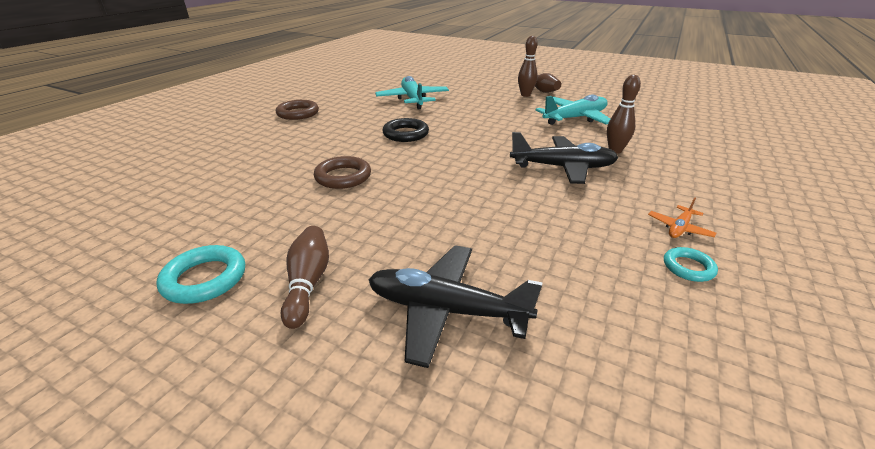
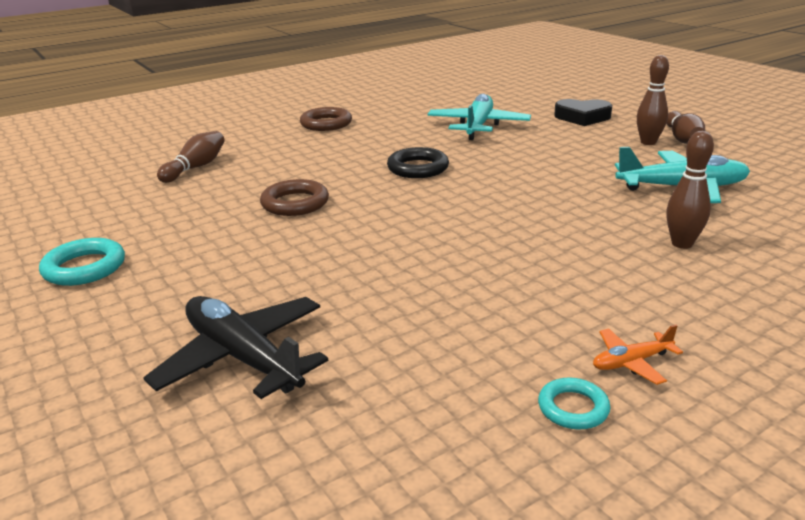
camera: 30 degrees right, 5 degrees down
(308, 283) = (155, 296): brown bowling pin -> brown bowling pin (196, 167)
(471, 85) = (582, 117): none -> black heart
(563, 167) = (569, 249): black plane -> none

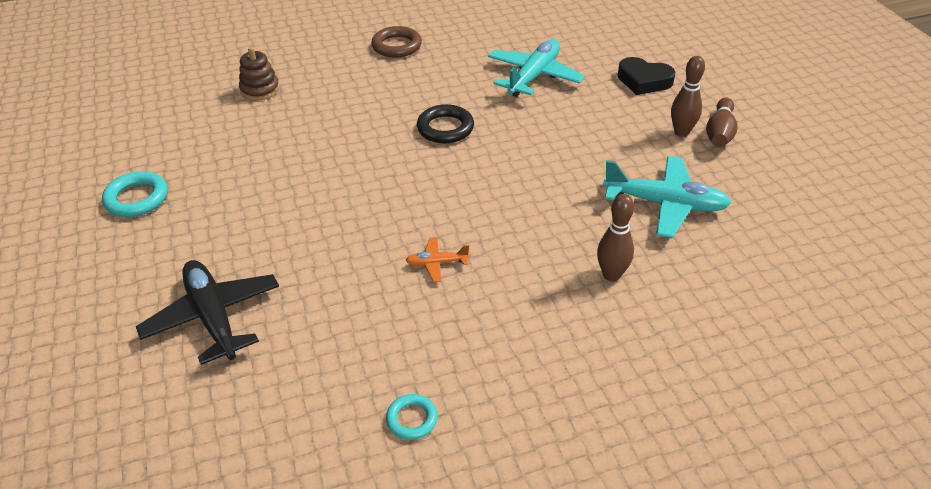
camera: 15 degrees right, 15 degrees up
(196, 167) = (260, 90): brown bowling pin -> brown stacking toy
(295, 203) = (321, 155): brown ring -> none
(631, 362) = (480, 389): orange plane -> orange plane (436, 263)

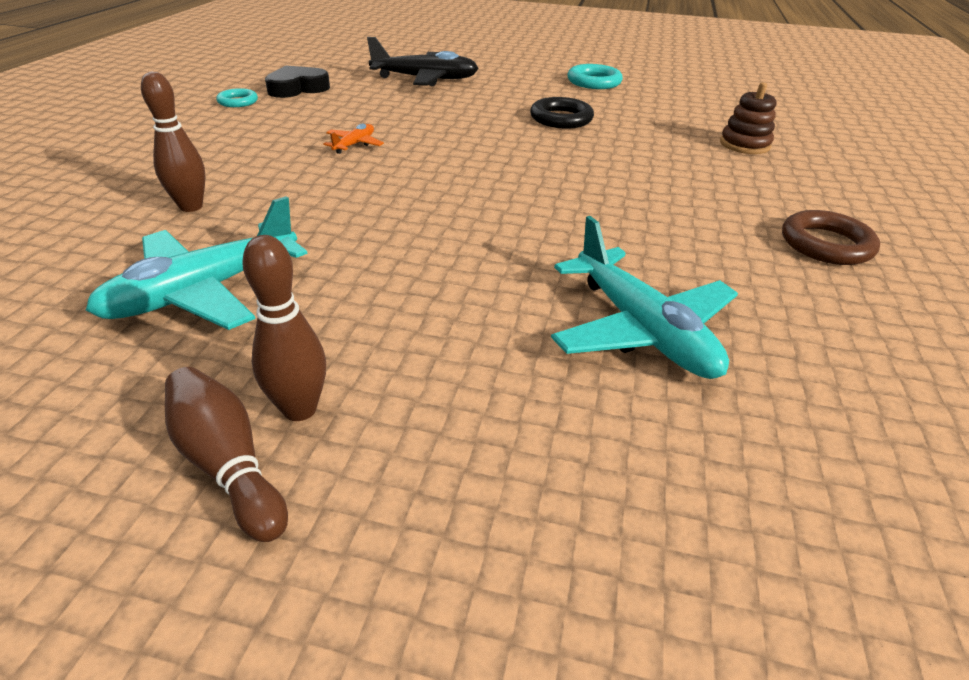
camera: 120 degrees right, 5 degrees down
(445, 128) = (562, 211): black ring -> black ring (561, 119)
(644, 81) = (509, 469): black heart -> black heart (297, 88)

